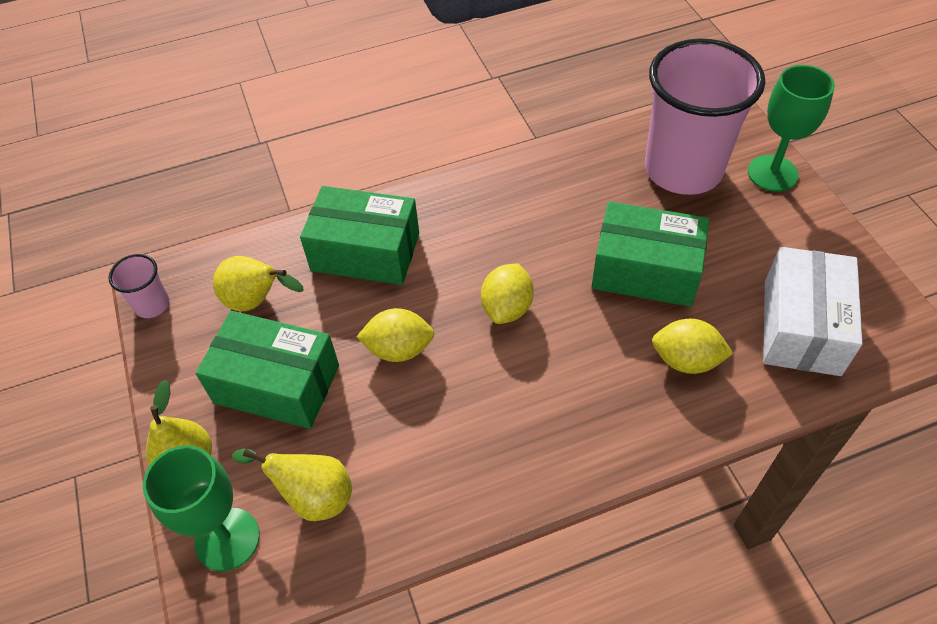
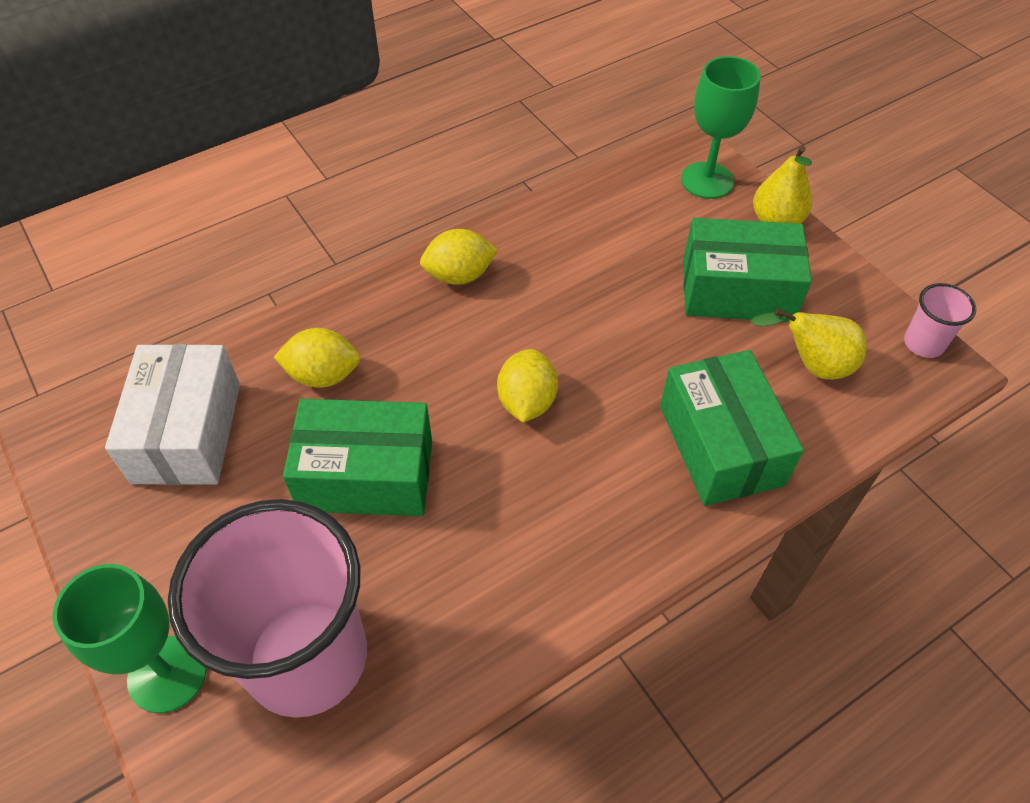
camera: 165 degrees right, 0 degrees up
(313, 497) = (653, 214): yellow pear -> none
(365, 252) = (720, 445): green box -> green box turned 75 degrees clockwise
(399, 349) = (631, 340): yellow lemon -> yellow lemon (459, 275)

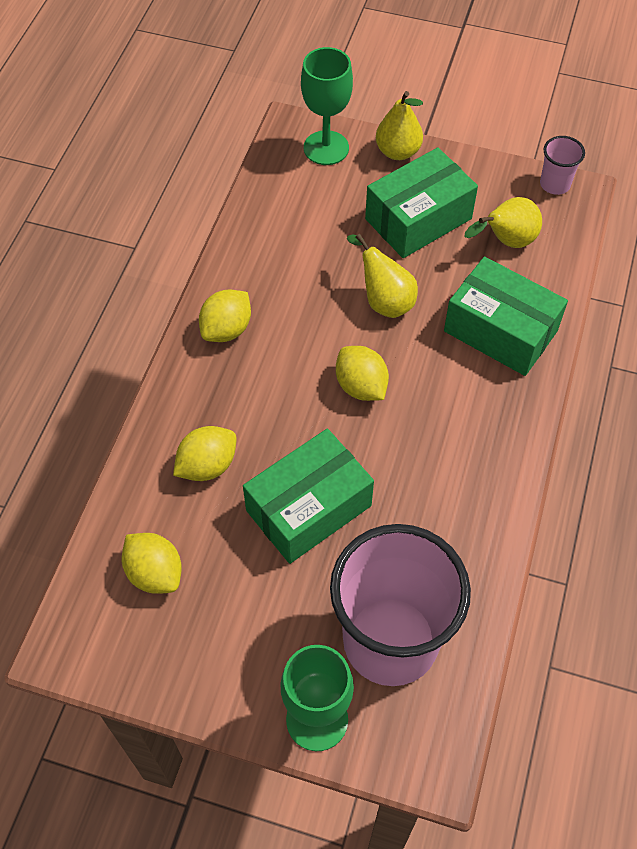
camera: 40 degrees left, 5 degrees up
(187, 432) = (155, 573): white box -> yellow lemon
(628, 341) = (384, 300): none -> yellow pear

